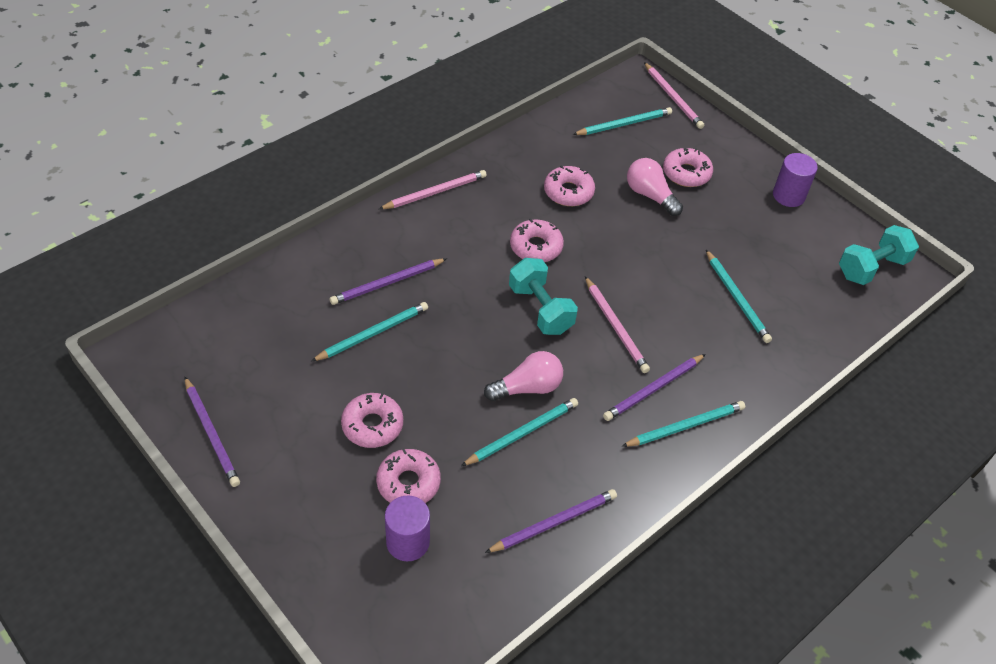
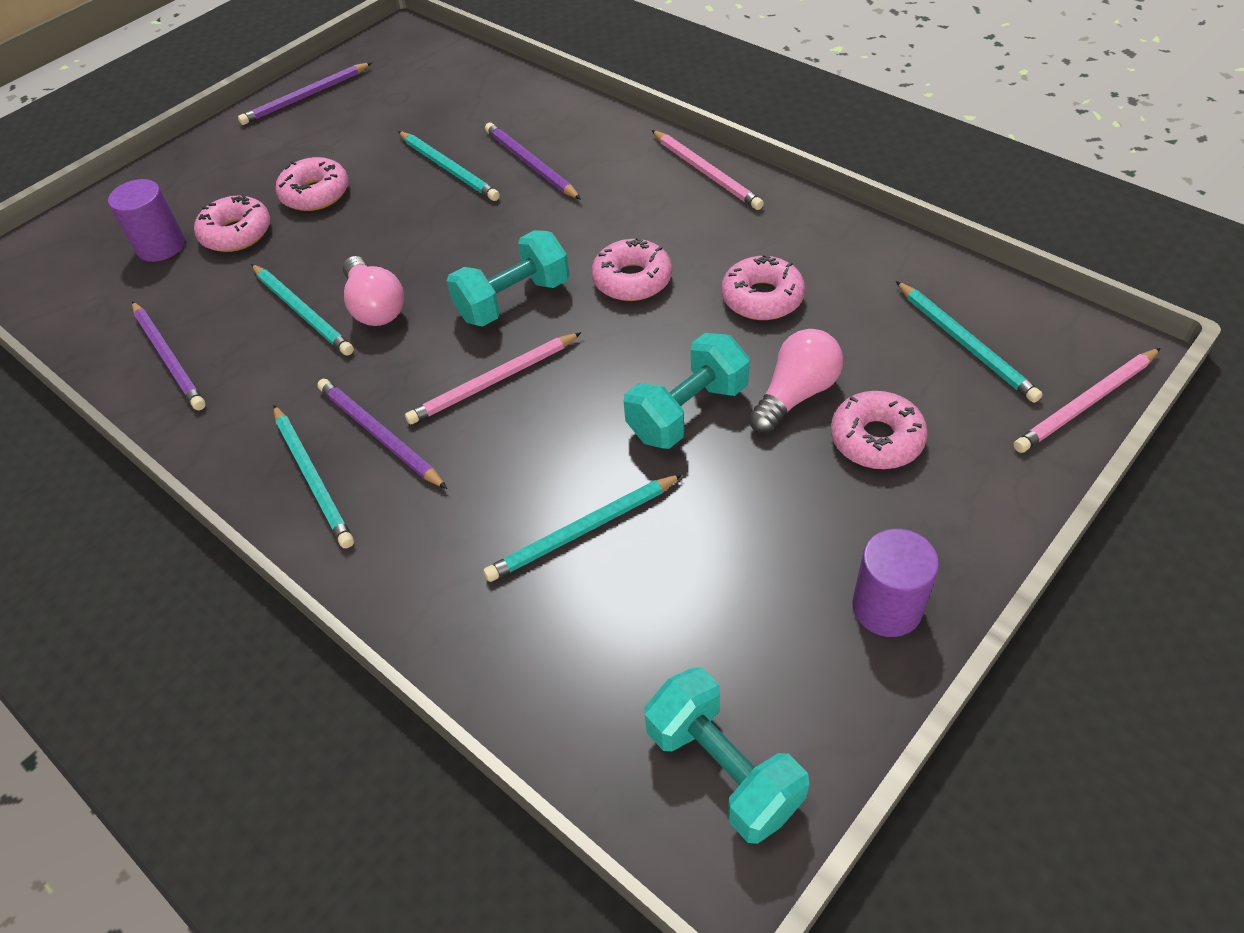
camera: 90 degrees right, 0 degrees up
(656, 241) = (687, 412): none -> turquoise dumbbell

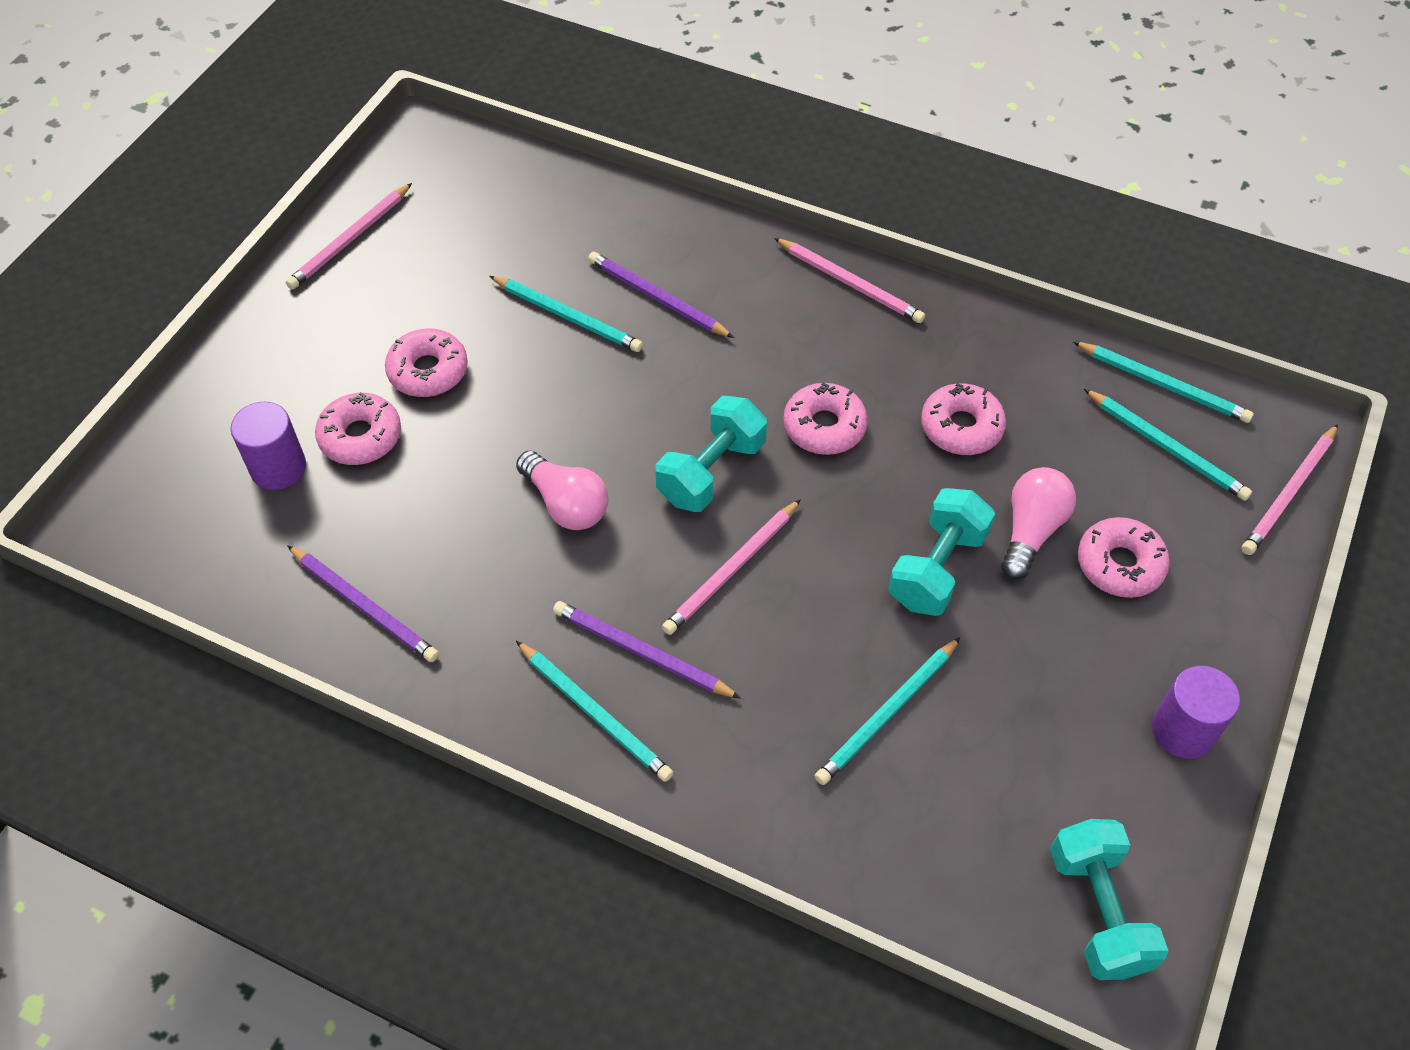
camera: 20 degrees left, 5 degrees up
(302, 312) = (488, 524): turquoise pencil -> turquoise pencil (1162, 384)
(306, 97) = (351, 239): purple pencil -> pink pencil
(723, 769) = (1098, 911): turquoise dumbbell -> turquoise dumbbell turned 45 degrees clockwise

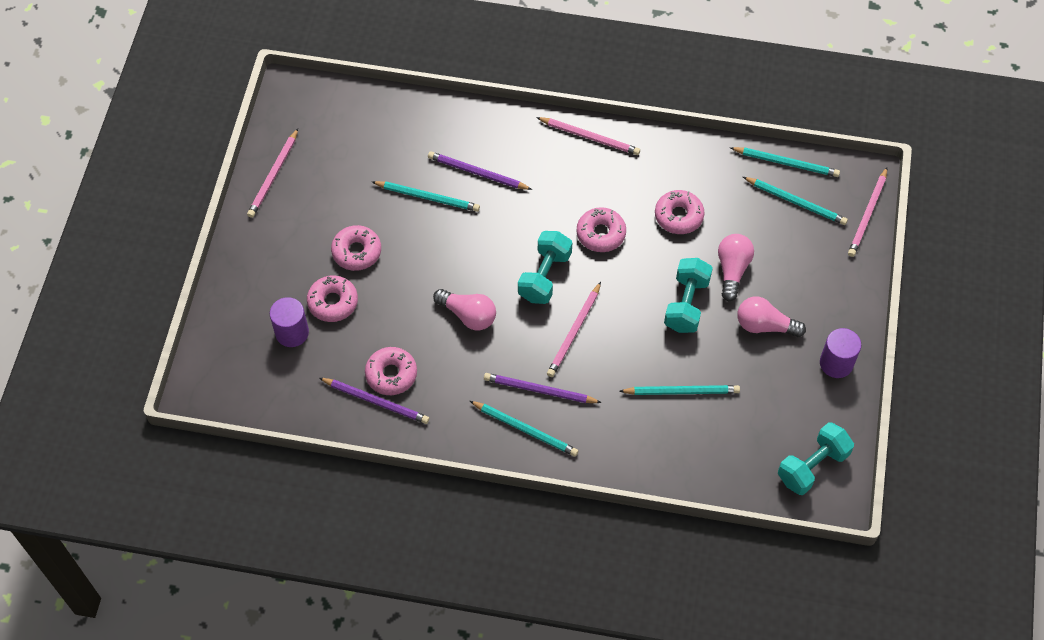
camera: 15 degrees left, 5 degrees up
(888, 713) = (681, 391): turquoise pencil -> turquoise pencil turned 120 degrees counterclockwise
(1066, 635) = (764, 325): none -> pink light bulb
(1098, 911) = (812, 466): turquoise dumbbell -> turquoise dumbbell turned 75 degrees clockwise
(1119, 564) = (784, 278): pink donut -> pink donut (391, 374)

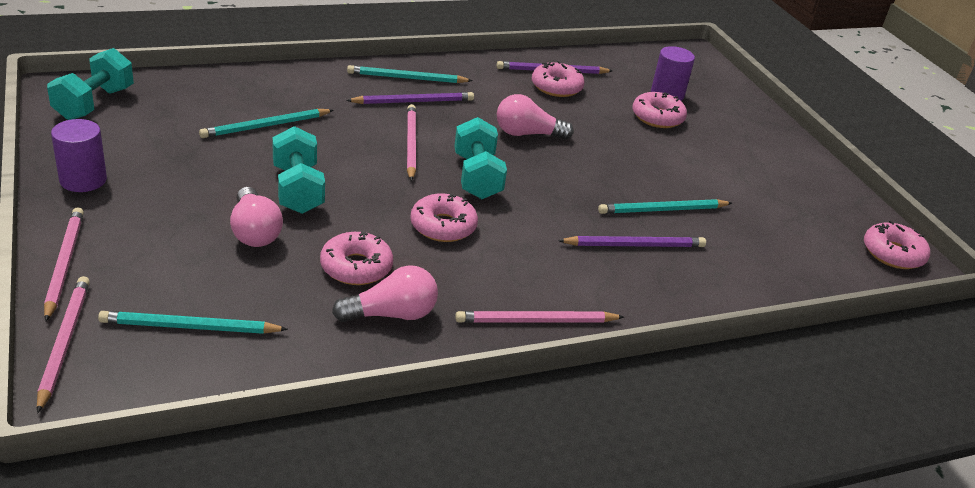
camera: 145 degrees right, 25 degrees down
(274, 175) = (827, 189): pink pencil -> pink pencil (64, 264)
(356, 252) = (679, 153): pink donut -> pink donut (893, 253)
(764, 325) = (189, 192): pink light bulb -> pink light bulb (391, 314)
(786, 163) = (225, 374): turquoise pencil -> none

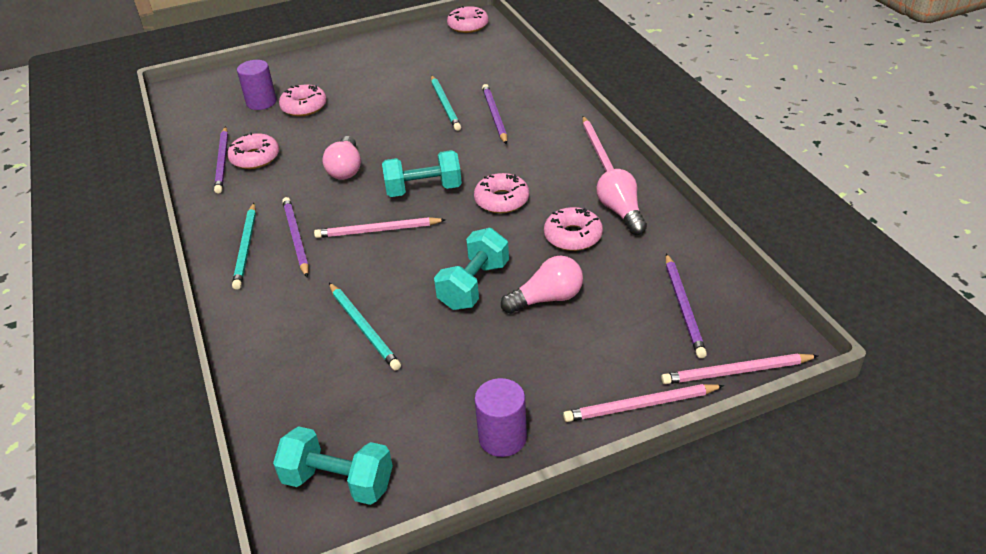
camera: 85 degrees left, 5 degrees up
(190, 327) = (683, 307): turquoise pencil -> purple pencil
(298, 190) = (474, 285): turquoise dumbbell -> turquoise dumbbell turned 45 degrees counterclockwise

